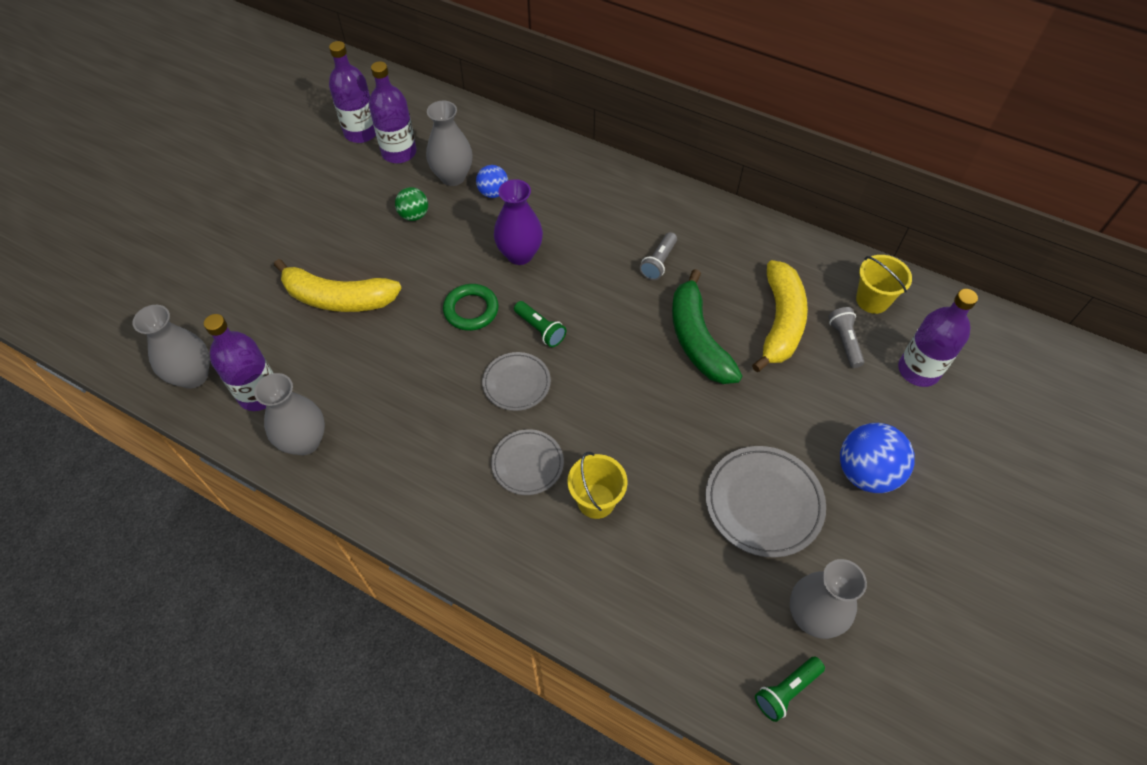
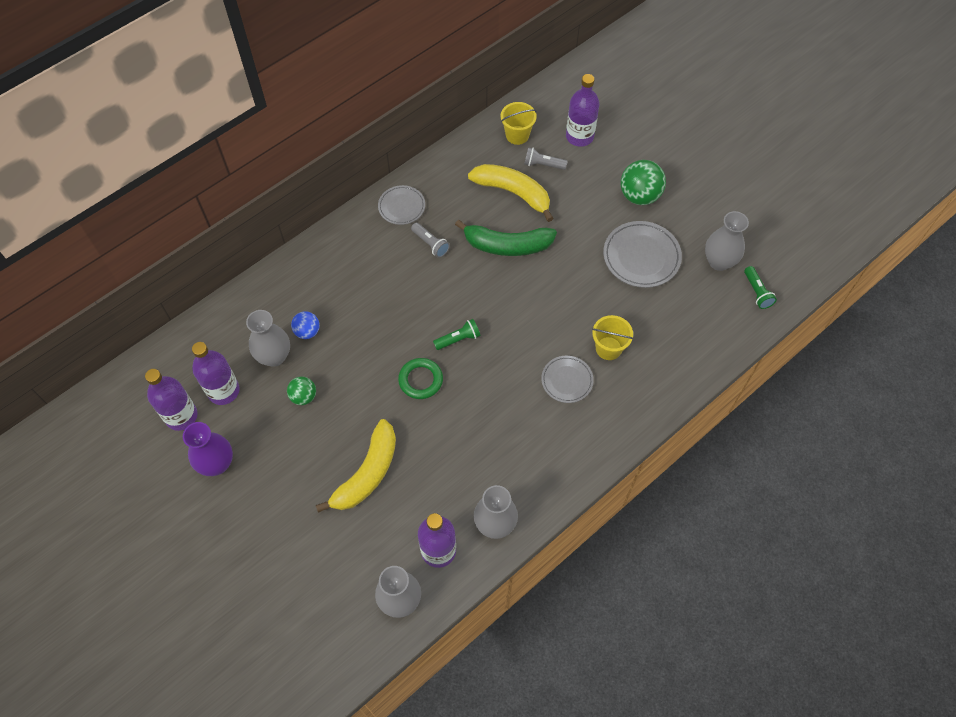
camera: 70 degrees left, 5 degrees up
(516, 383) = (499, 368): grey plate -> grey plate (401, 207)
(520, 254) = (381, 331): purple vase -> purple vase (217, 464)
(866, 473) = (639, 196): blue ball -> green ball

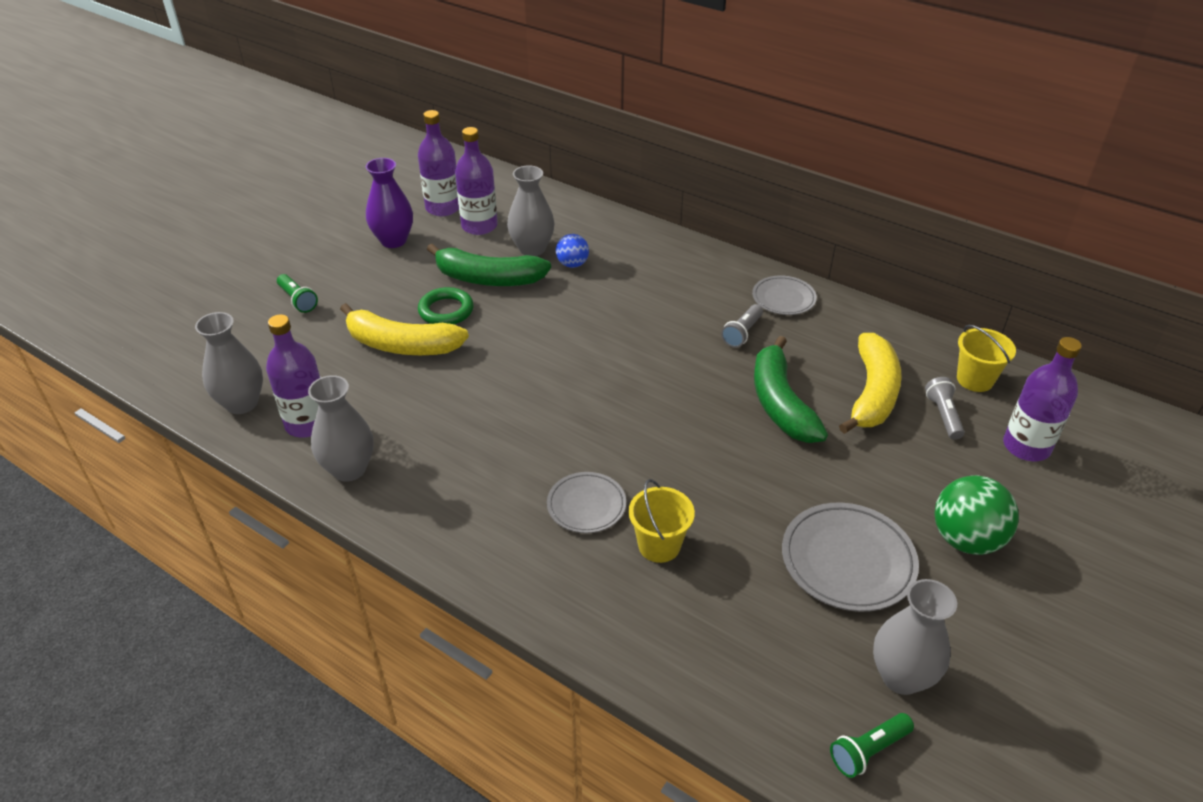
camera: 75 degrees right, 20 degrees down
(303, 396) = (488, 279): green ball -> green banana
(420, 380) = (539, 363): green ring -> green ring (446, 310)
(458, 339) = (611, 384): green flashlight -> green flashlight (298, 300)

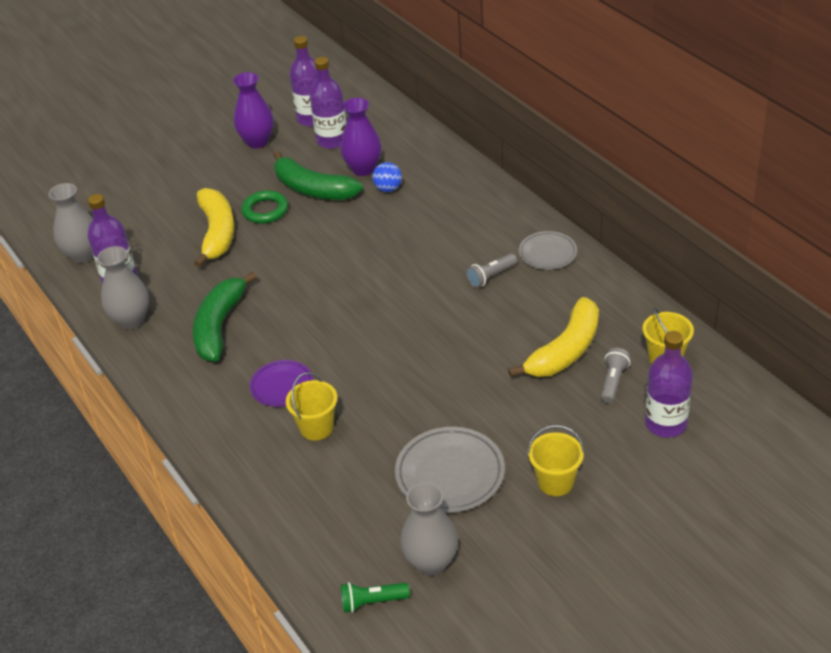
camera: 25 degrees right, 0 degrees up
(298, 300) = (160, 180): green flashlight -> none
(402, 345) = (217, 233): yellow banana -> yellow banana turned 135 degrees counterclockwise
(532, 249) = (363, 169): grey vase -> purple vase
(586, 505) = (282, 386): grey plate -> purple plate
(780, 404) = (482, 342): green banana -> green banana (219, 326)
(966, 539) = (555, 482): green ball -> yellow bucket

